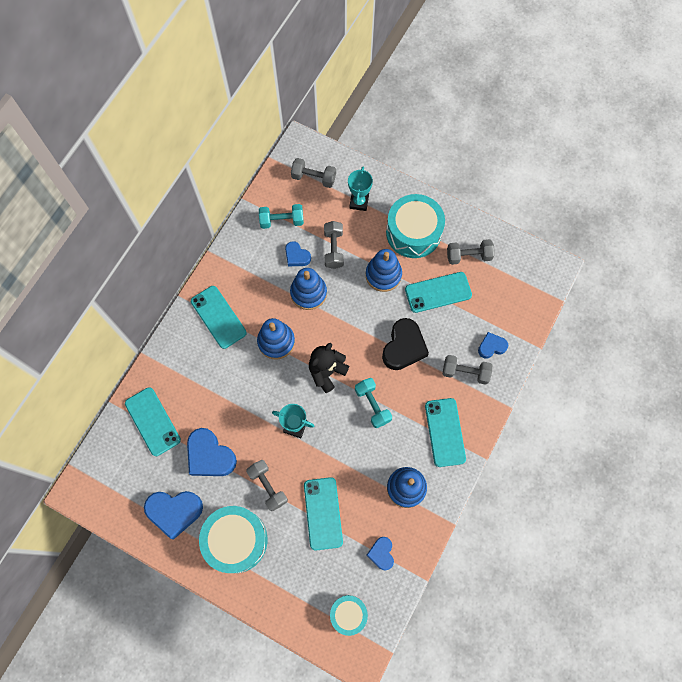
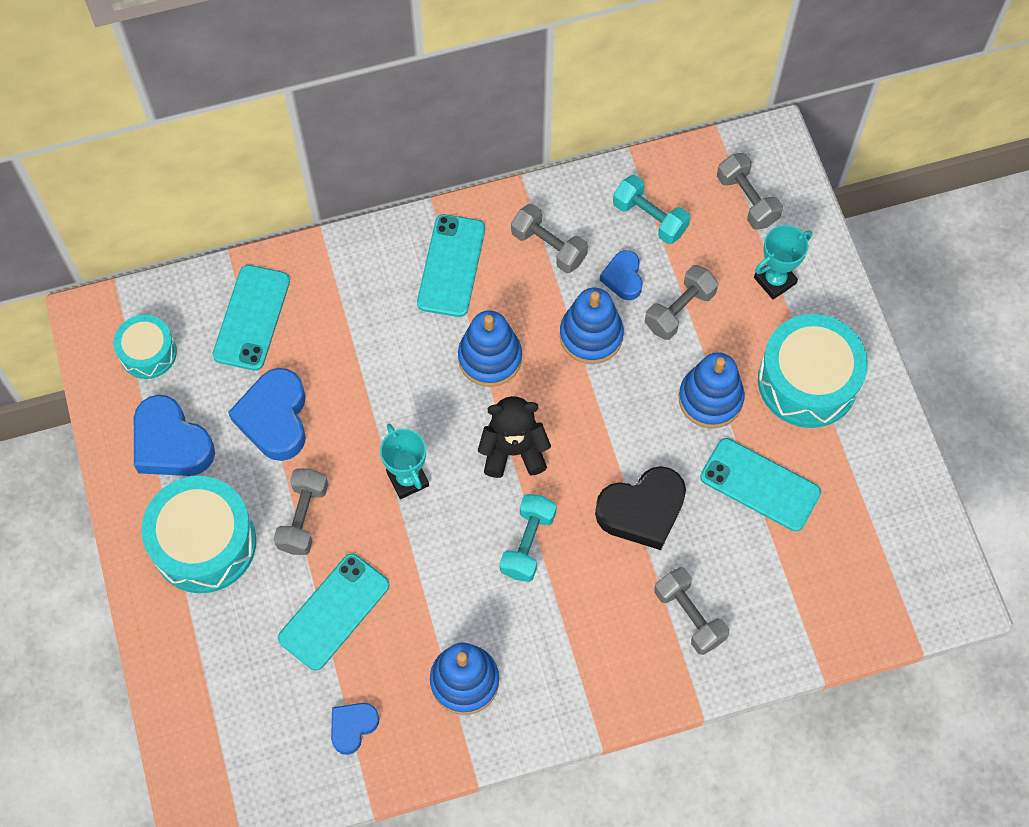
camera: 45 degrees right, 5 degrees down
(348, 614) = (241, 756): turquoise drum -> turquoise drum (148, 353)
(445, 432) = (584, 663): turquoise phone -> none
(468, 256) = (851, 476): grey dumbbell -> grey dumbbell (548, 247)
(491, 347) = (758, 617): blue heart -> none

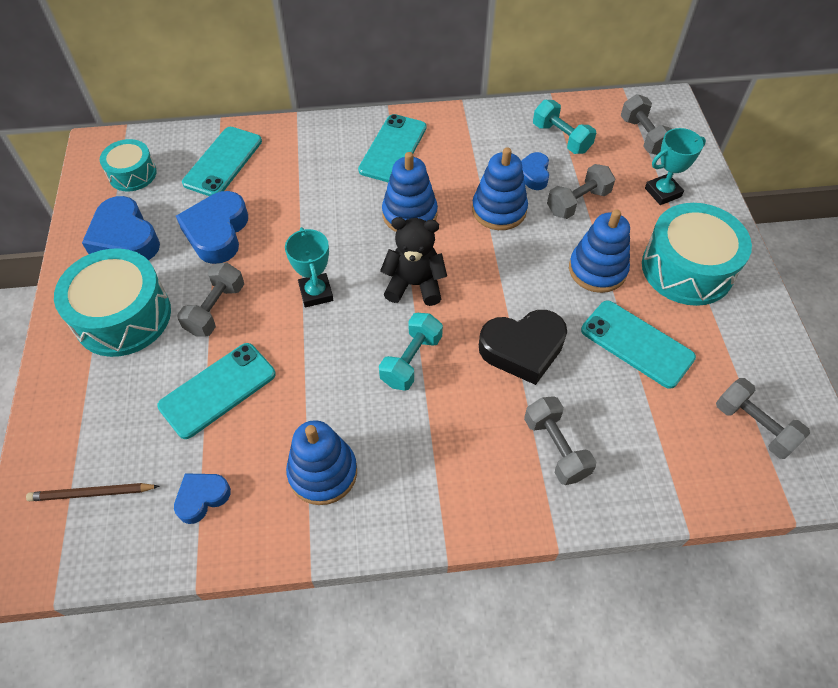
camera: 10 degrees right, 10 degrees down
(242, 742) = (92, 494): none -> brown pencil
(548, 247) = (475, 146): grey dumbbell -> grey dumbbell (753, 426)

